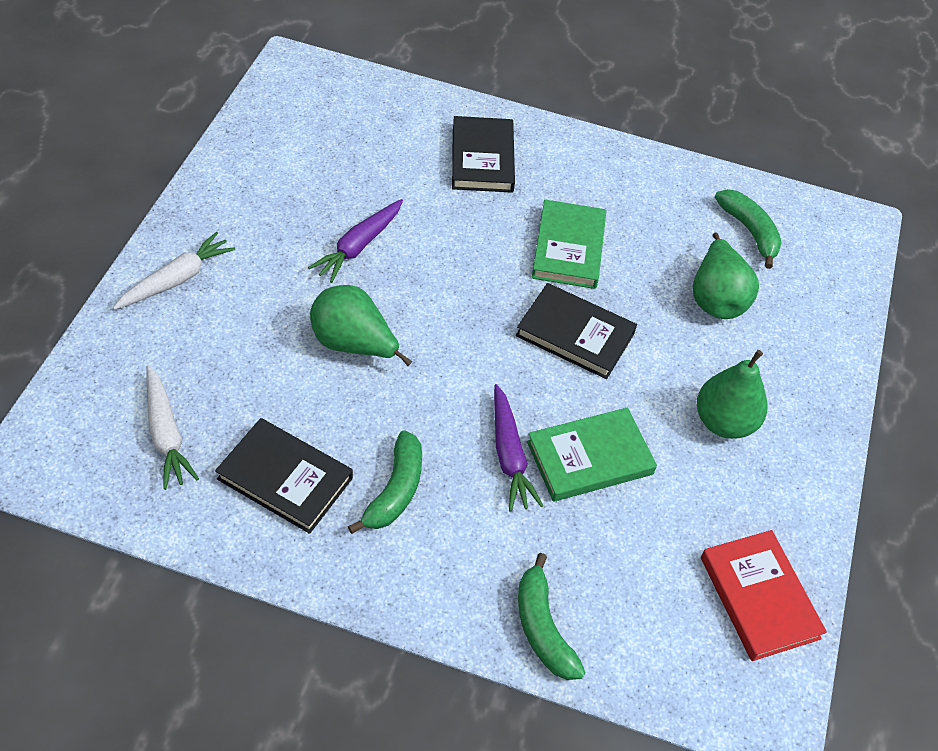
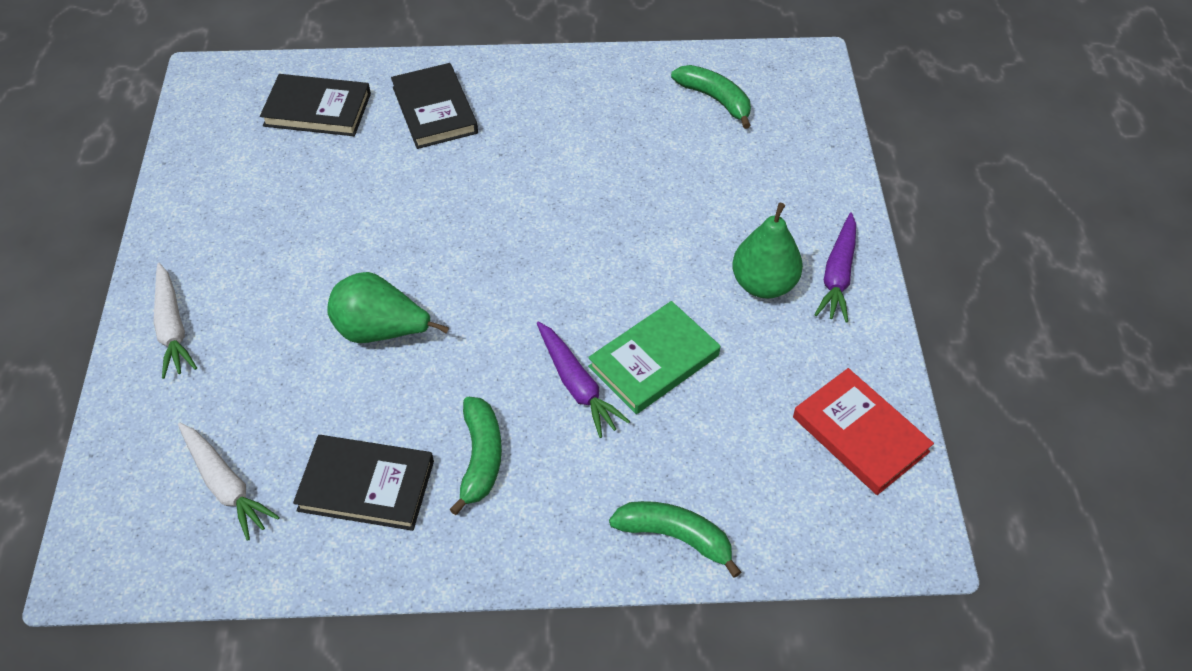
camera: 15 degrees left, 0 degrees up
(176, 279) = (172, 328): white carrot -> white carrot turned 135 degrees clockwise
(359, 246) = (346, 234): purple carrot -> purple carrot (838, 275)
(542, 628) = (675, 537): green banana -> green banana turned 150 degrees clockwise
(568, 248) = (553, 169): green book -> none
(575, 334) = (592, 249): black book -> black book (317, 110)
(716, 298) = (710, 172): green pear -> none

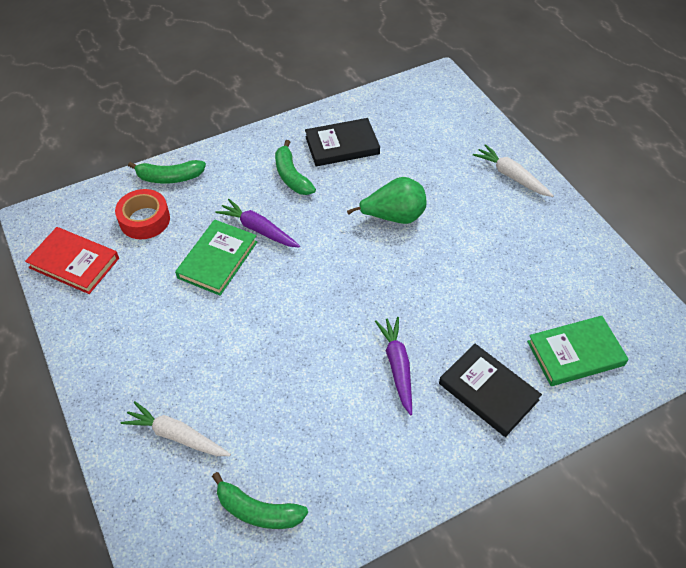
camera: 155 degrees right, 0 degrees up
(225, 485) = (410, 123): white carrot -> white carrot (177, 435)
(317, 110) = (575, 353): black book -> green book
(739, 468) = (144, 220): none -> red tape
(763, 284) = (161, 339): green pear -> none
(838, 275) = (106, 368): purple carrot -> purple carrot (397, 366)

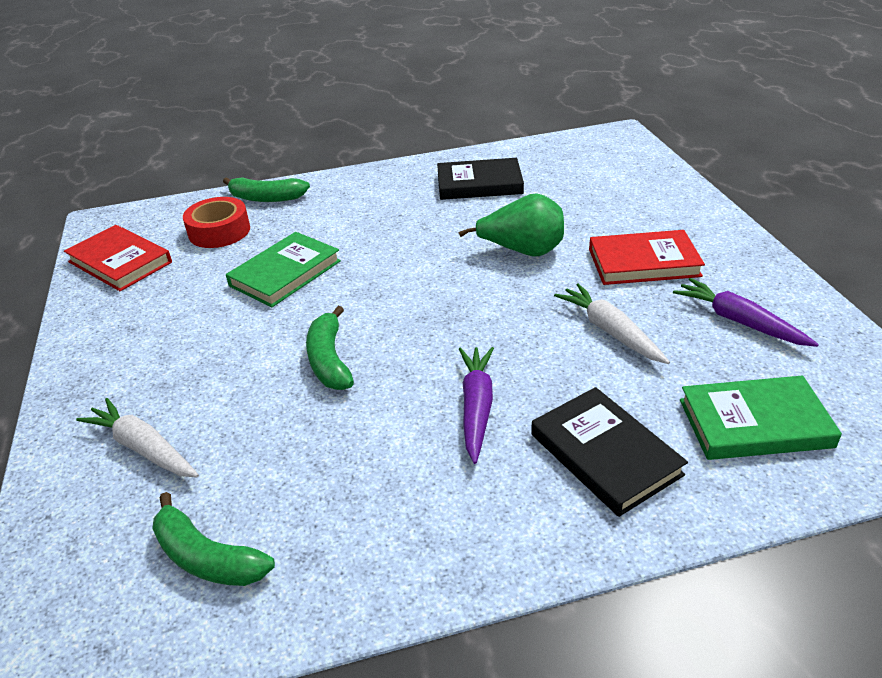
camera: 15 degrees right, 15 degrees down
(258, 229) = (347, 250): purple carrot -> purple carrot (739, 321)
(291, 176) = (408, 206): green banana -> green banana (329, 360)
(483, 219) = (643, 262): none -> red book
(511, 176) = (692, 224): white carrot -> white carrot (610, 331)

